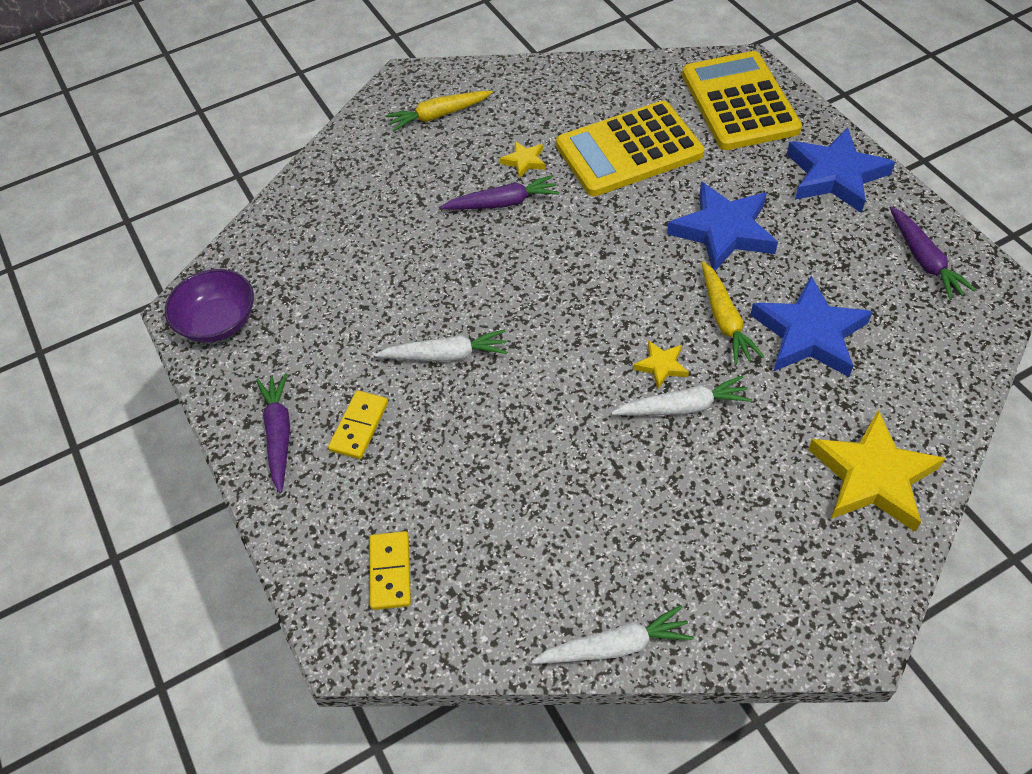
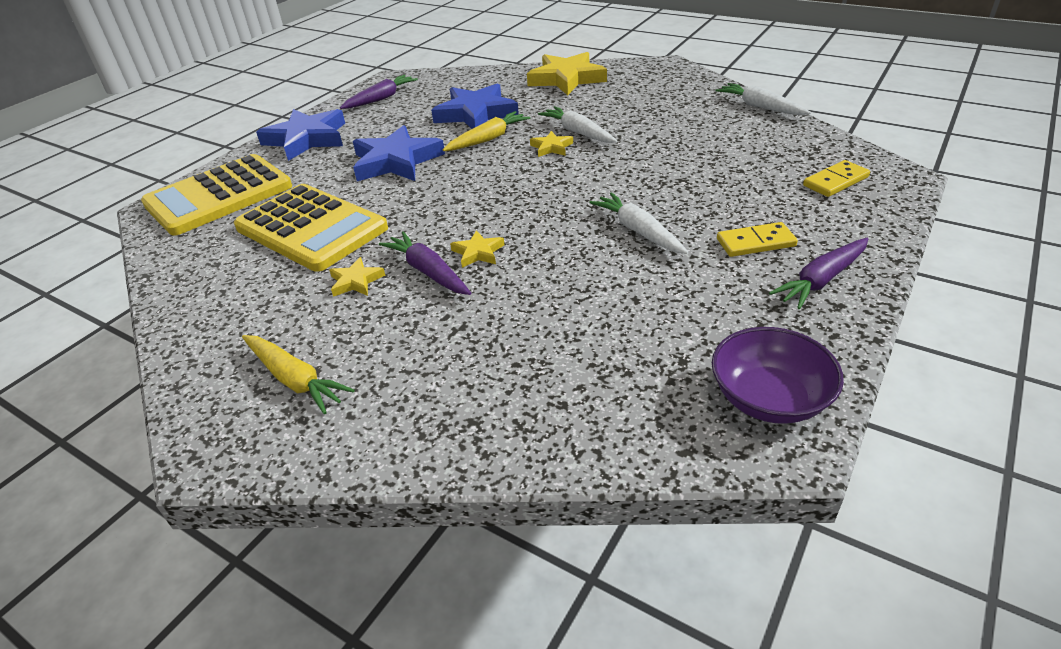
camera: 120 degrees left, 15 degrees down
(504, 239) = (478, 252): none -> yellow star

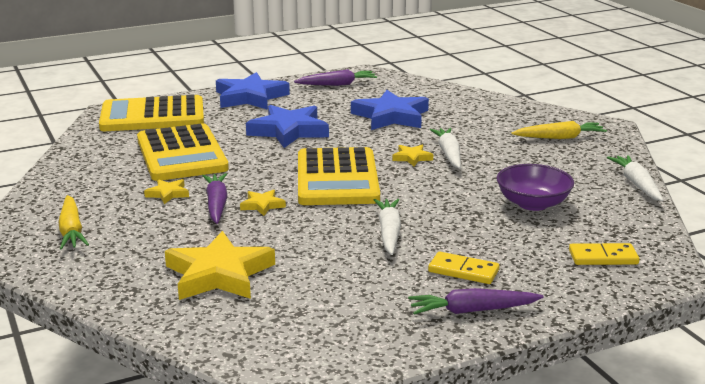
camera: 30 degrees right, 15 degrees down
(488, 139) = (373, 137): yellow carrot -> yellow carrot (559, 138)
(512, 194) = (337, 178): none -> yellow calculator
(566, 79) = (502, 112): yellow star -> yellow star (219, 274)
(769, 398) = (320, 353): purple bowl -> purple bowl (533, 204)

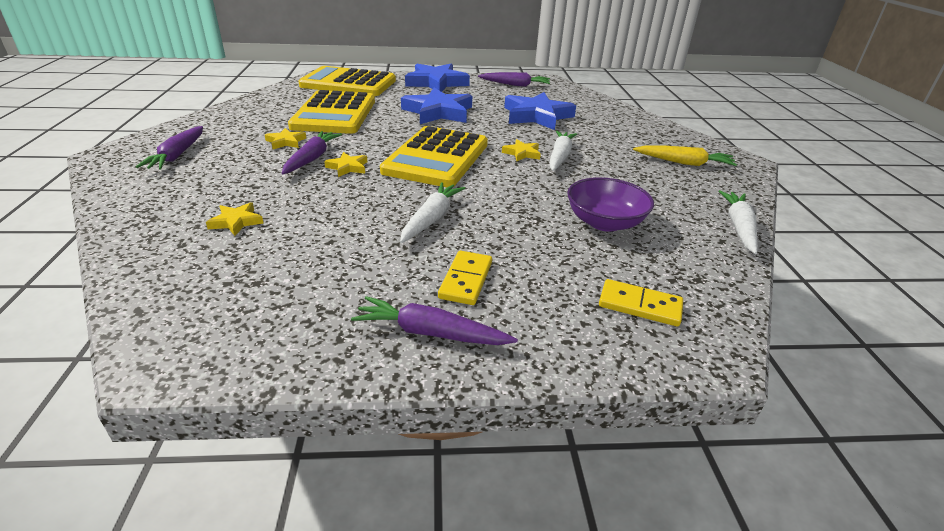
camera: 20 degrees right, 10 degrees up
(71, 230) = (177, 155): yellow carrot -> purple carrot
(219, 274) = (236, 222): yellow star -> yellow star, size x0.47
(463, 271) = (465, 280): yellow domino -> yellow domino turned 60 degrees clockwise

